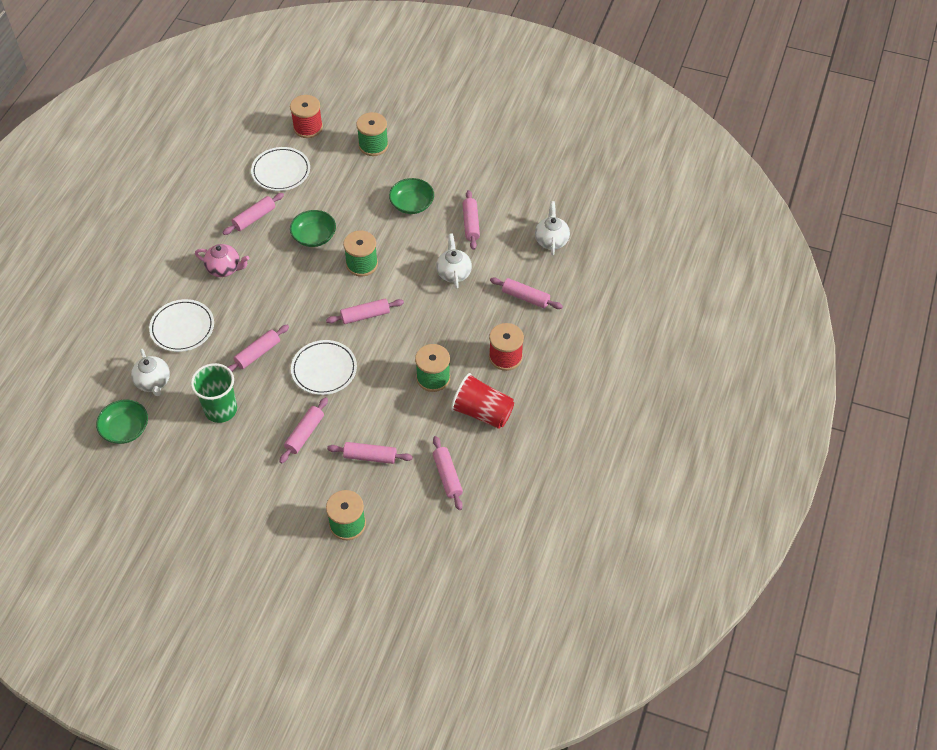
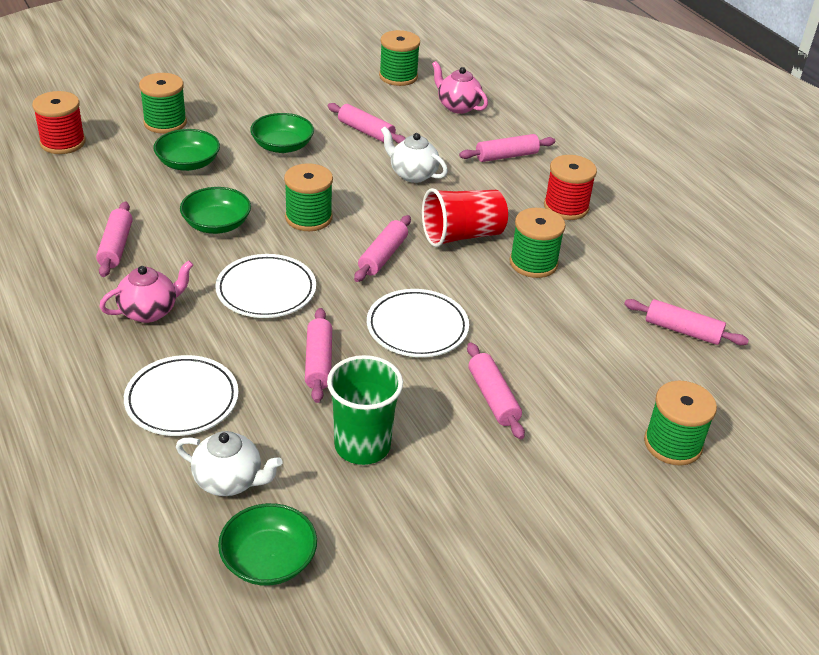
camera: 50 degrees left, 15 degrees down
(281, 171) = (86, 192): white plate -> white plate (266, 290)
(350, 184) = (188, 163): none -> green bowl
(370, 456) = (590, 368): pink rolling pin -> none
(482, 412) = (621, 260): red cup -> red cup (462, 236)
(549, 192) = (398, 76): none -> green spool
(551, 240) = (457, 106): white teapot -> pink teapot

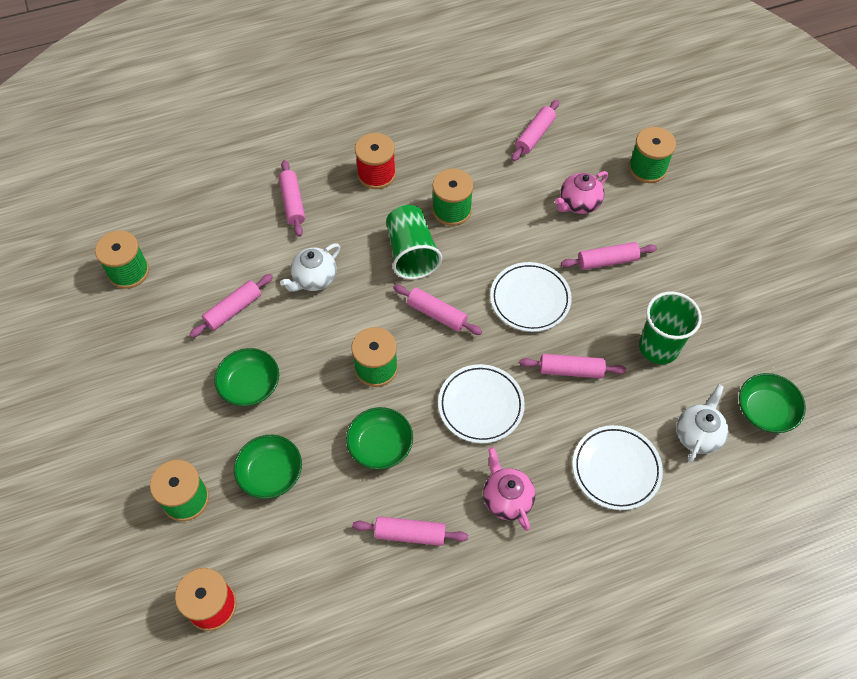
camera: 80 degrees left, 20 degrees up
(457, 106) = (199, 228): pink teapot -> pink teapot (578, 203)
(462, 236) = (411, 253): red cup -> green cup

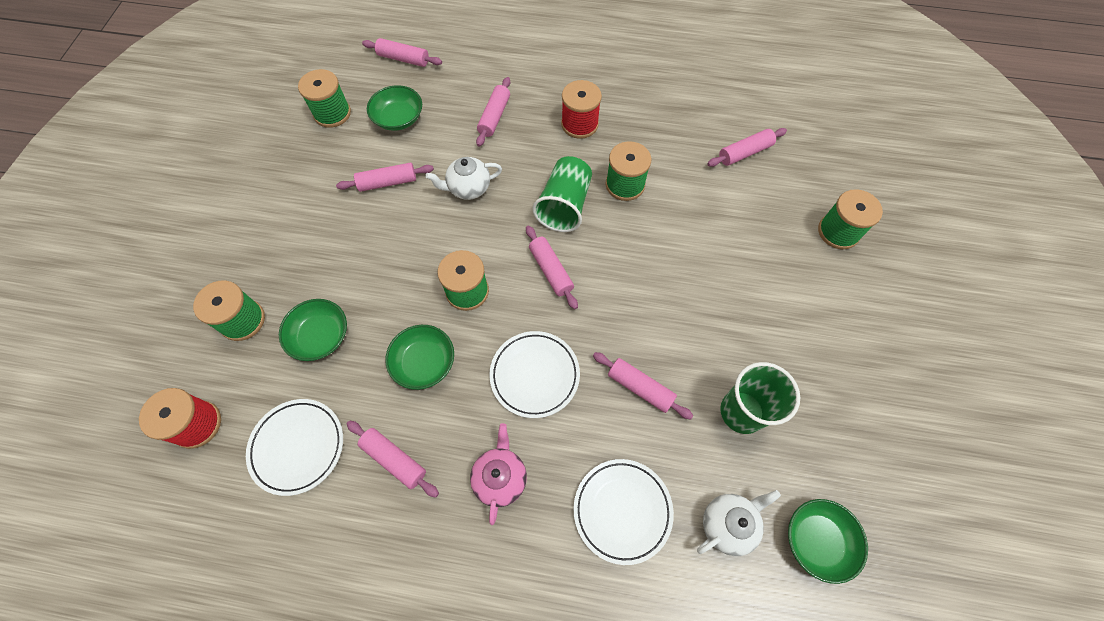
camera: 30 degrees right, 5 degrees up
(250, 385) = (357, 252): green bowl -> green bowl (398, 118)
(530, 299) = (644, 300): white plate -> white plate (298, 447)
(578, 203) = (748, 233): pink teapot -> none
(607, 261) = (742, 301): pink rolling pin -> pink rolling pin (403, 59)

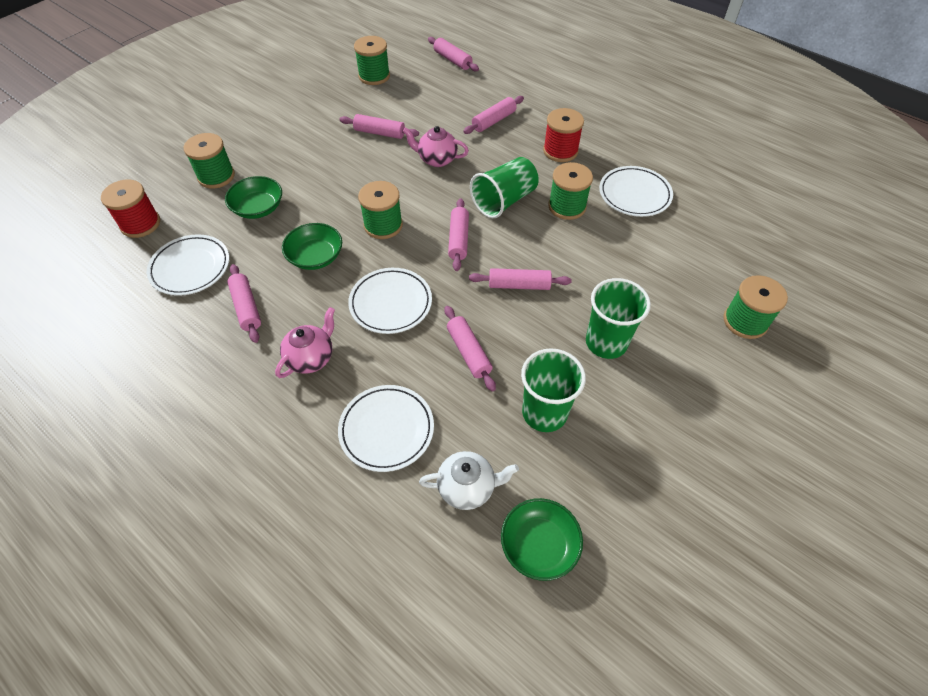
camera: 30 degrees right, 10 degrees down
(398, 118) = (419, 96): green bowl -> none
(468, 188) = (436, 159): white teapot -> pink teapot
(674, 143) = (634, 194): none -> white plate
(744, 153) = (696, 226): pink rolling pin -> pink rolling pin (519, 285)
(746, 312) = (606, 342): none -> green cup

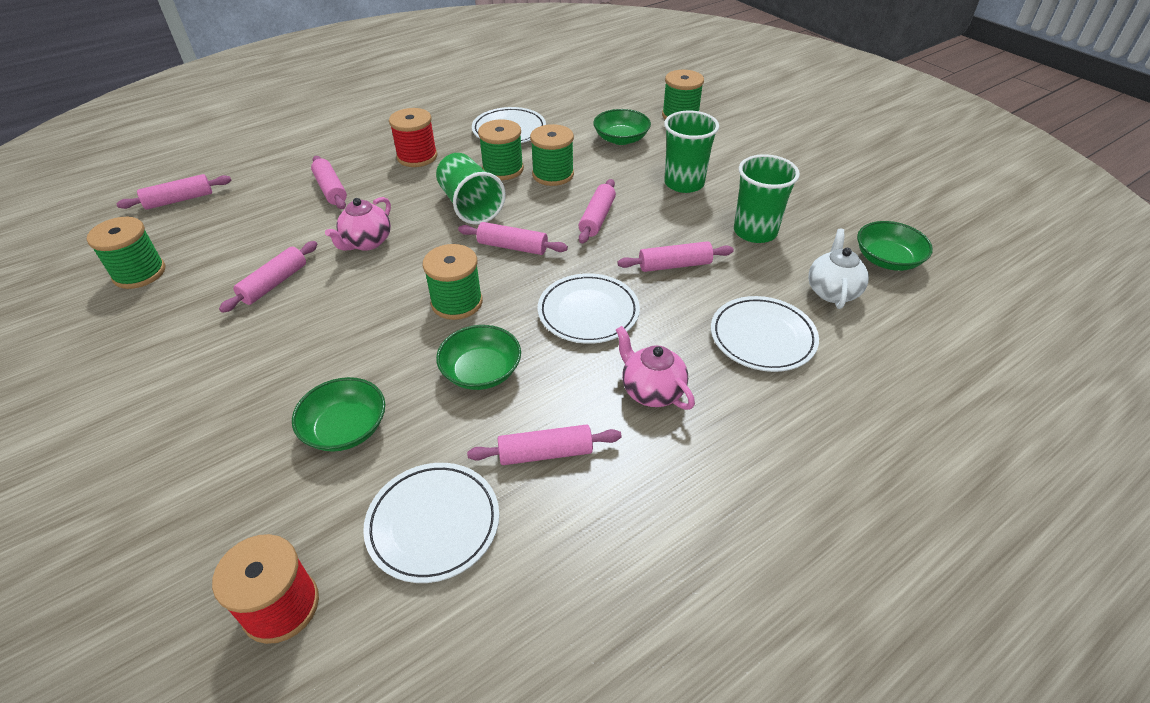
camera: 75 degrees left, 10 degrees down
(216, 176) = (229, 482): green spool -> green spool (553, 175)
(665, 278) = (621, 139): none -> green bowl

